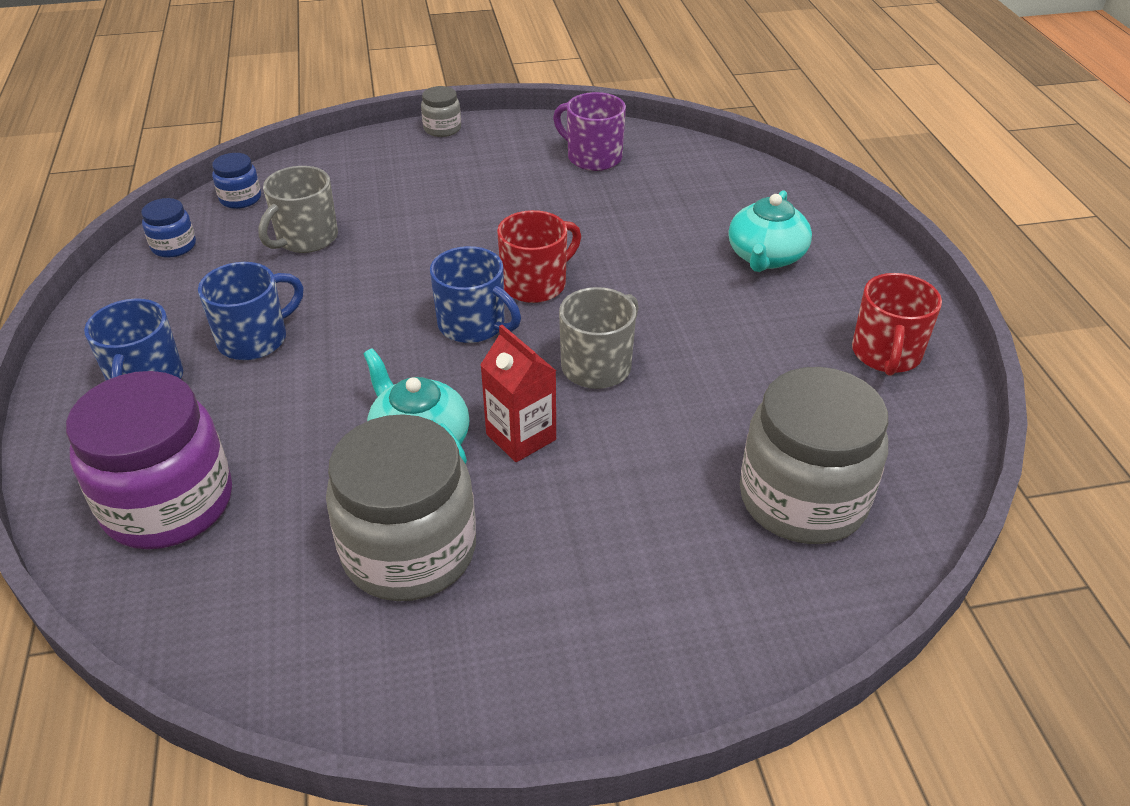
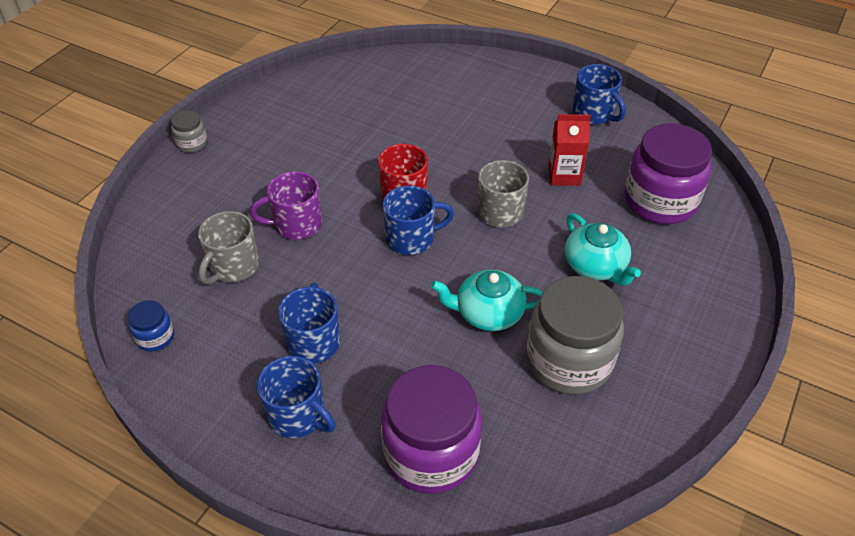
camera: 50 degrees left, 5 degrees up
(240, 198) = (141, 276): blue jar -> none
(306, 238) = (233, 266): grey mug -> grey mug turned 45 degrees clockwise
(521, 437) = (525, 271): red carton -> red carton (564, 175)
(593, 157) = (312, 103): purple mug -> purple mug (296, 224)
(765, 257) = (480, 101): turquoise teapot -> turquoise teapot (595, 266)
(802, 499) = (660, 201): grey jar -> purple jar
(886, 354) = (594, 113): red mug -> blue mug

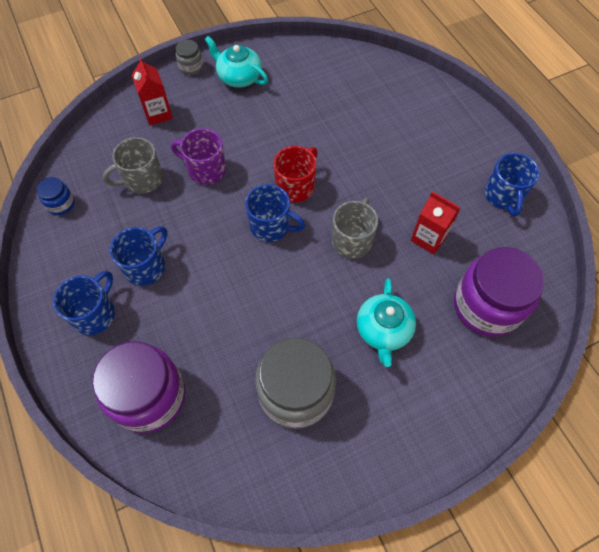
camera: 35 degrees right, 15 degrees up
(193, 200) = (158, 113): none -> red carton
(298, 416) = (95, 314): blue mug -> blue mug turned 135 degrees counterclockwise
(488, 313) = (272, 318): turquoise teapot -> turquoise teapot (239, 77)

